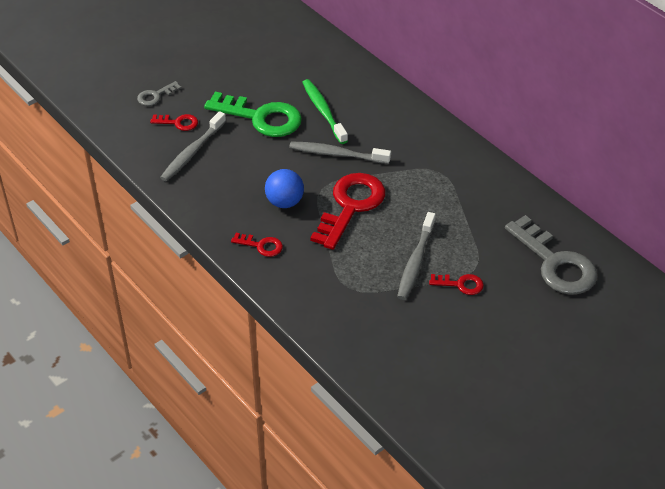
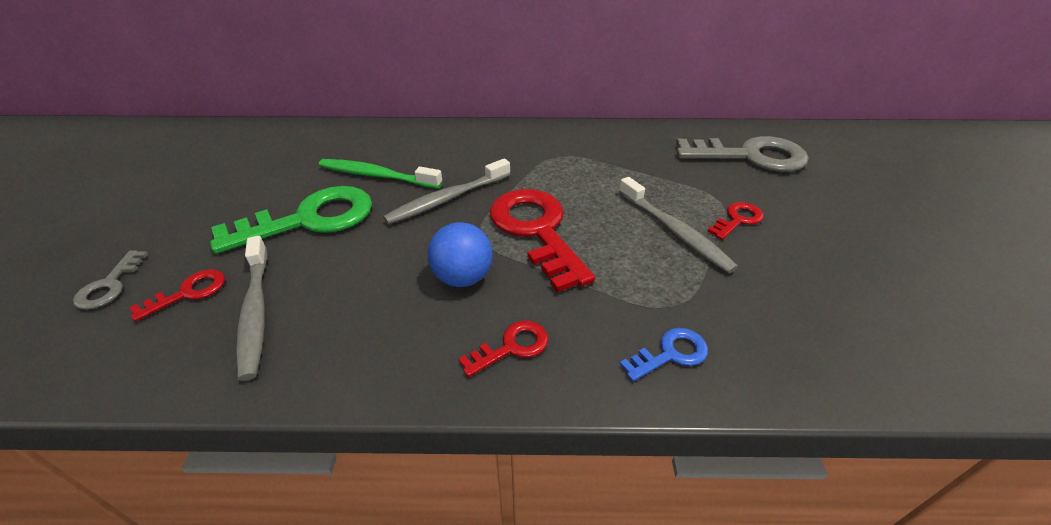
camera: 50 degrees left, 5 degrees down
(314, 300) = (670, 354): none -> blue key

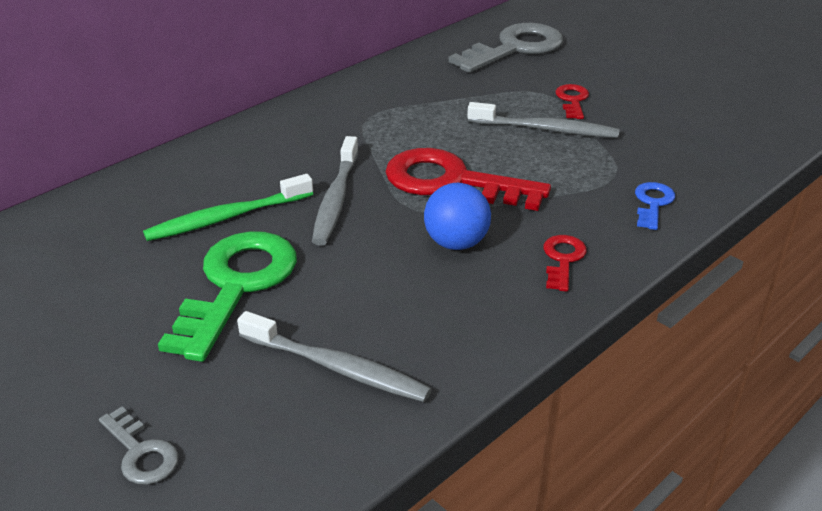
camera: 45 degrees left, 5 degrees down
(188, 292) = (242, 400): red key -> none

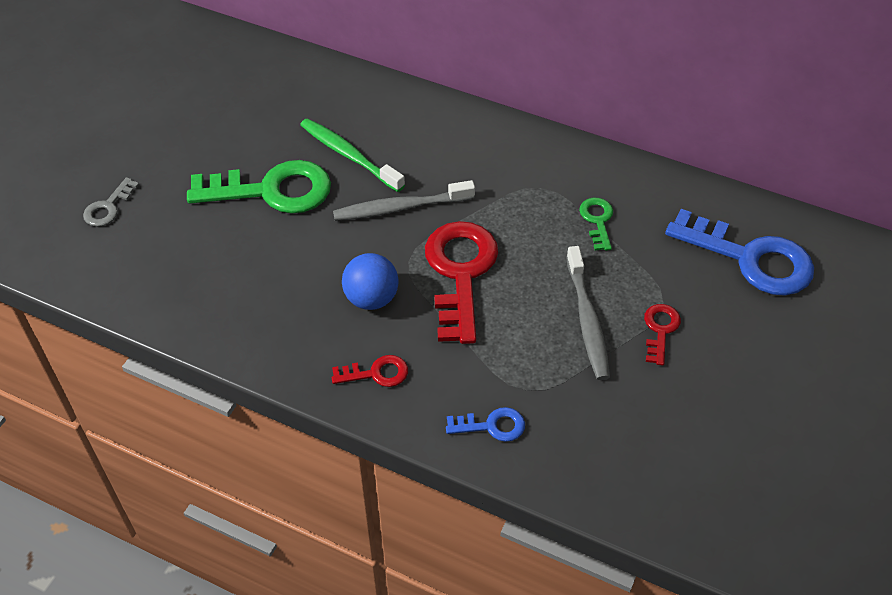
camera: 70 degrees right, 15 degrees up
(337, 367) = (205, 271): grey toothbrush -> none
(430, 99) = (597, 220): none -> green key
(515, 48) = (750, 258): grey key -> blue key
(572, 100) = (660, 330): red key -> red key turned 60 degrees counterclockwise

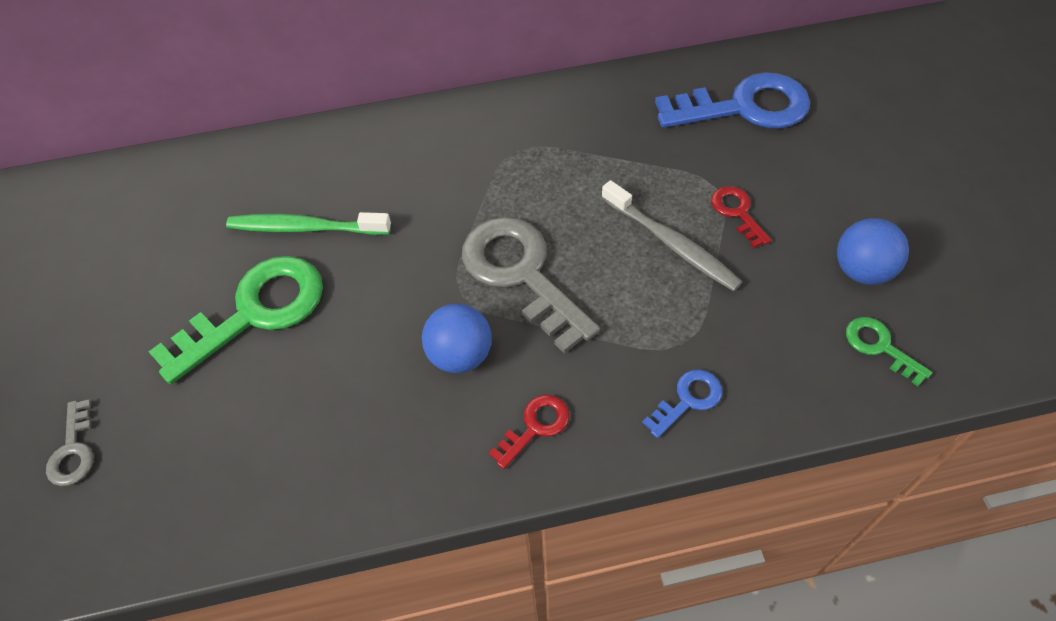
camera: 35 degrees left, 5 degrees up
(400, 208) = (405, 248): grey toothbrush -> none
(460, 273) = (521, 274): red key -> grey key
(597, 220) = (594, 150): green key -> green key (879, 347)
(714, 430) = (861, 270): none -> blue ball

